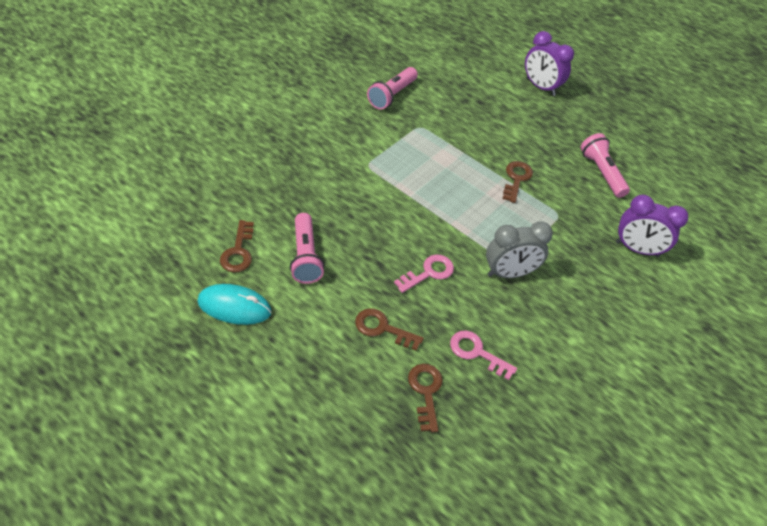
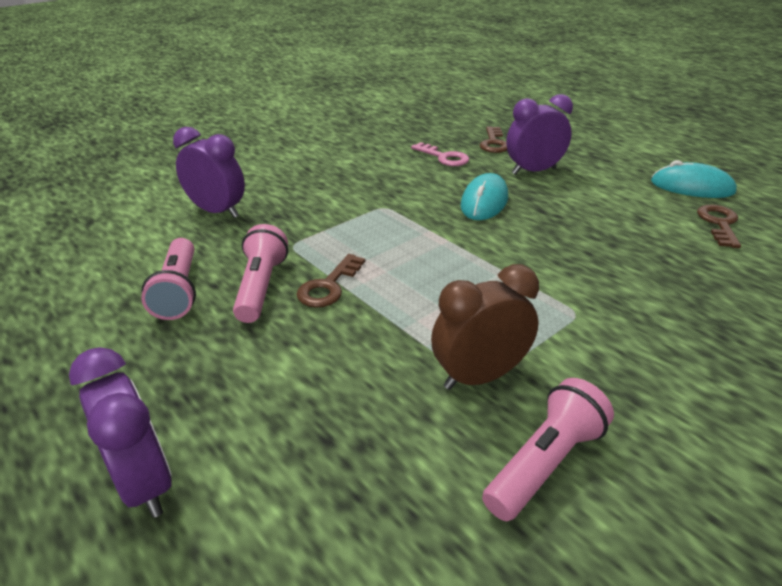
camera: 165 degrees left, 15 degrees down
(305, 257) = (633, 217): pink flashlight -> pink flashlight (261, 287)
(383, 328) = (533, 171): brown key -> purple clock
(420, 128) = (479, 376): none -> brown clock
(428, 273) = (484, 202): pink key -> turquoise mouse
(509, 273) = (389, 199): grey clock -> none

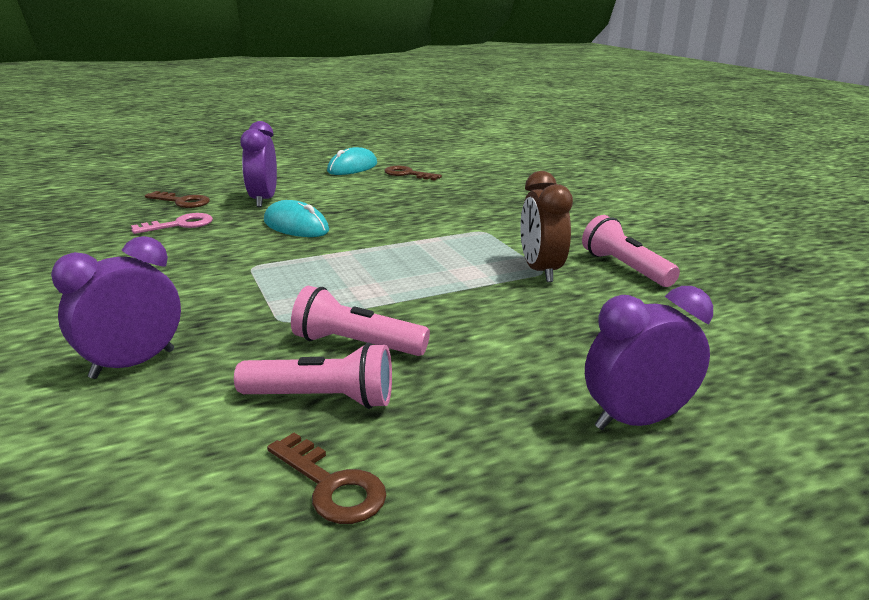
camera: 75 degrees left, 10 degrees down
(329, 286) = (382, 309): brown key -> brown key (331, 485)

